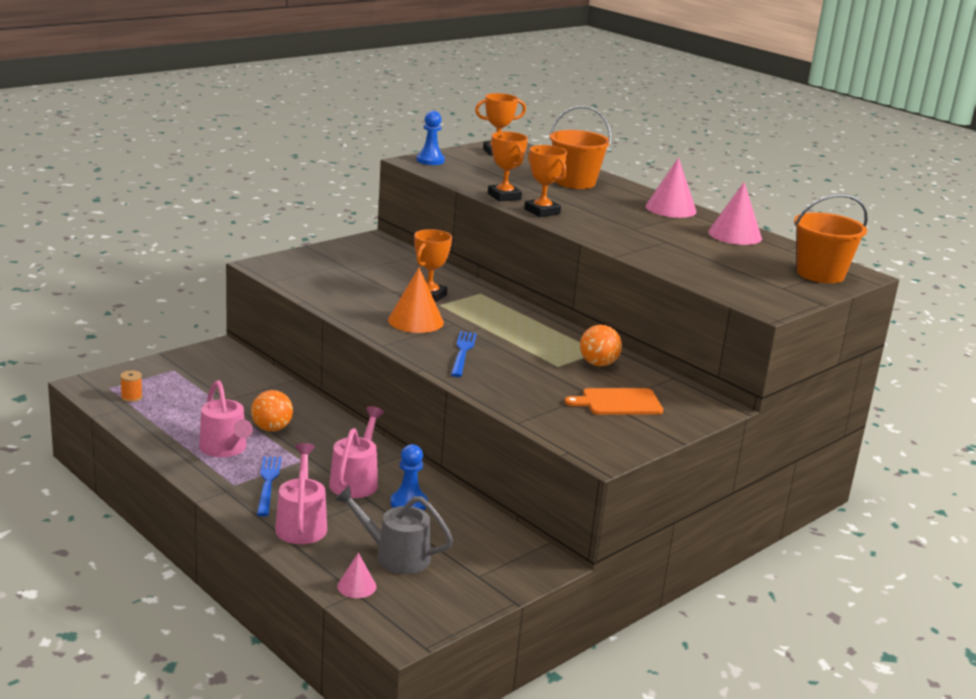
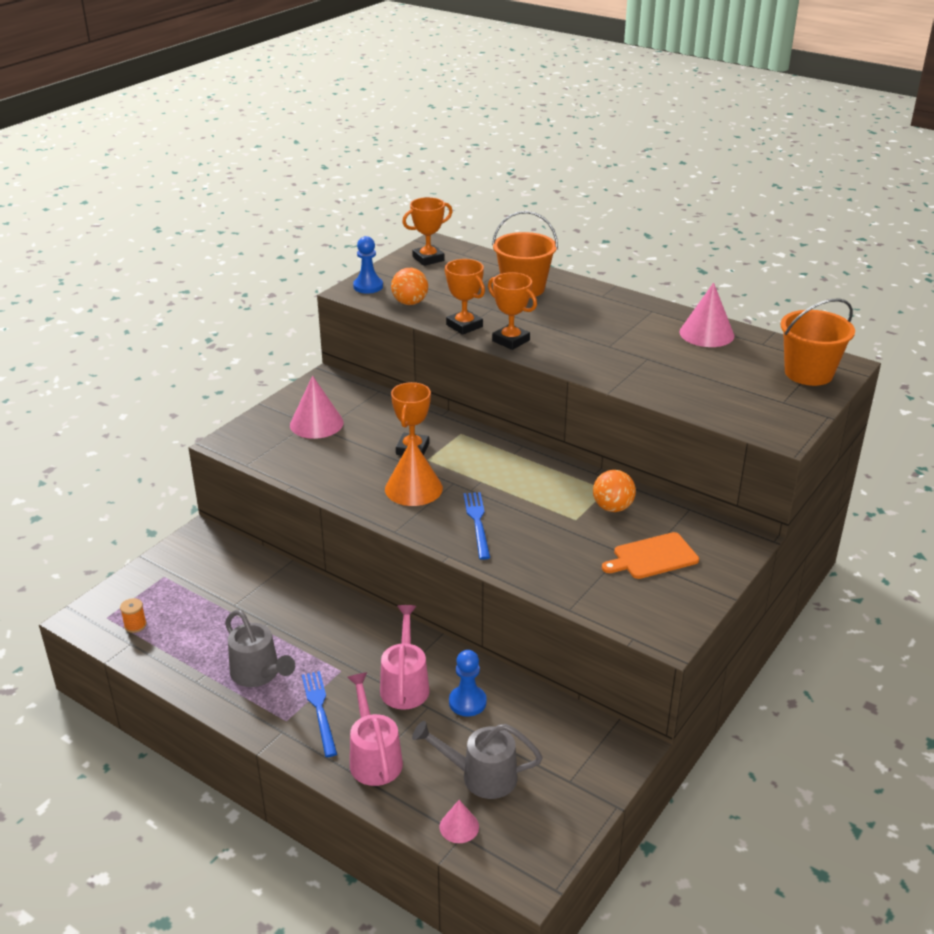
camera: 10 degrees left, 10 degrees up
(225, 449) = (259, 674): pink watering can -> grey watering can
(271, 429) = (295, 634): orange ball -> orange ball (410, 303)
(670, 208) = (631, 308): pink cone -> pink cone (316, 423)

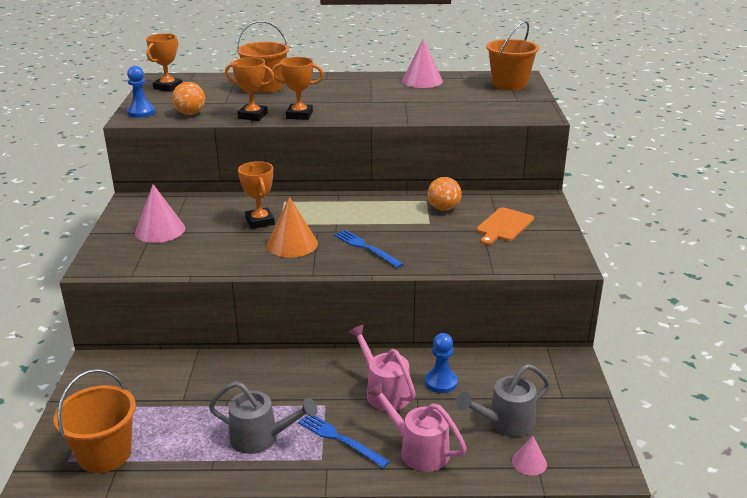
camera: 35 degrees left, 5 degrees down
(135, 625) = (105, 454): orange spool -> orange bucket

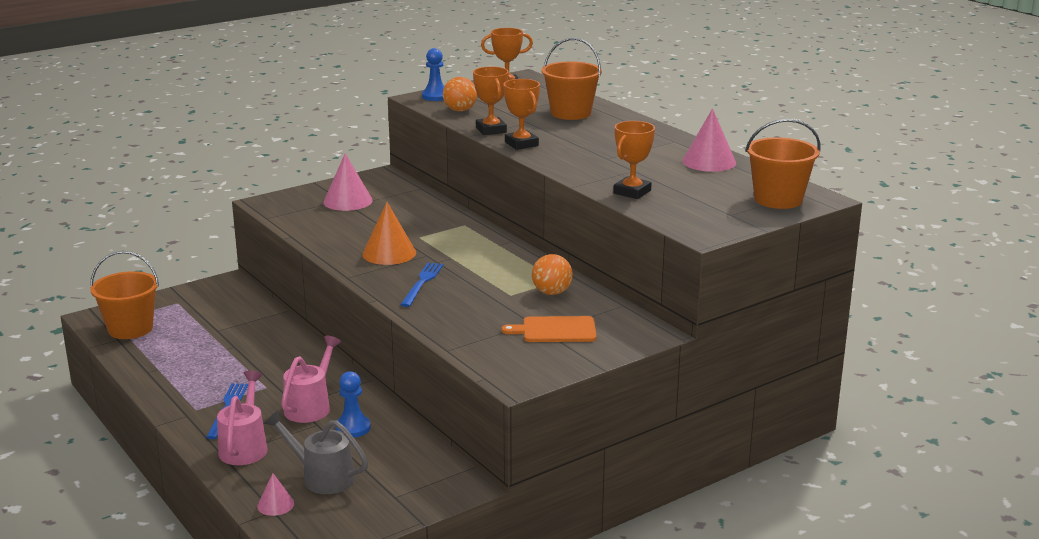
camera: 55 degrees right, 5 degrees down
(260, 221) = (412, 228): orange trophy -> orange trophy (632, 192)
(261, 438) = (199, 377): grey watering can -> none

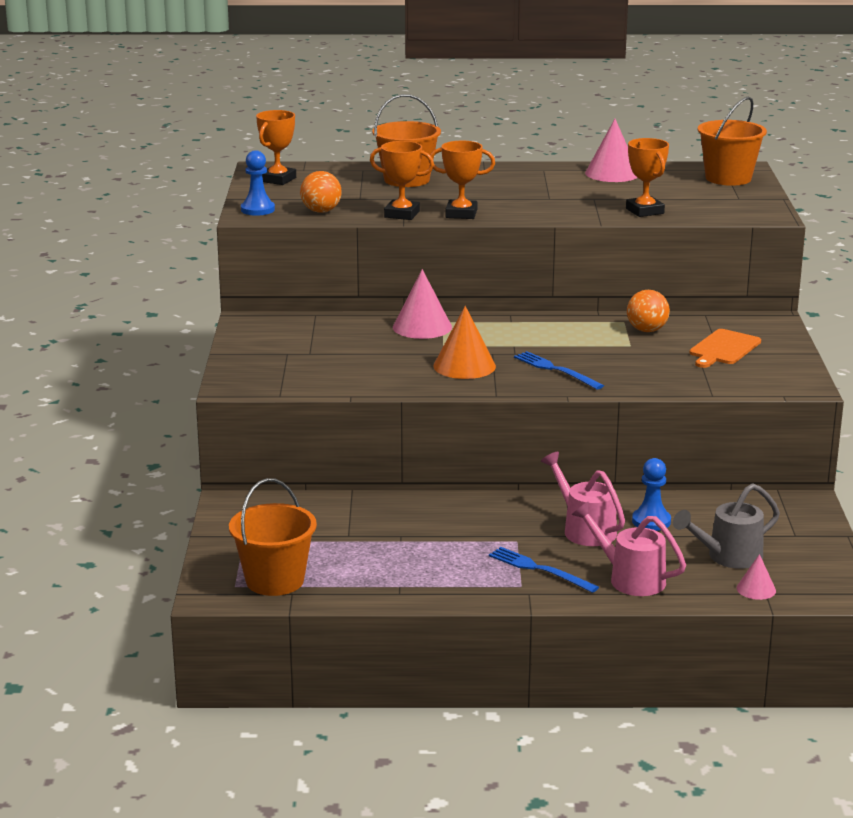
camera: 55 degrees left, 0 degrees up
(348, 201) = (296, 351): pink cone -> pink cone (422, 327)

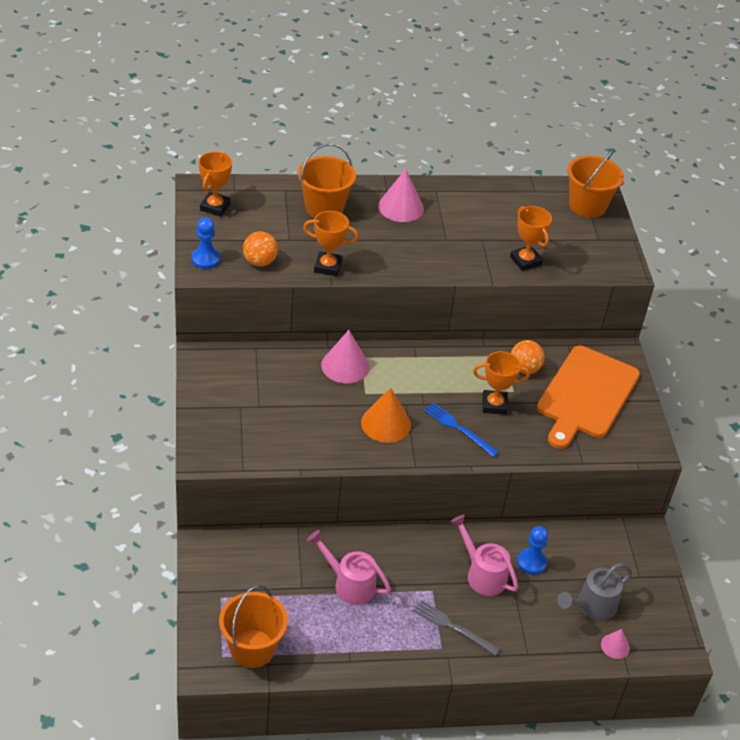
camera: 10 degrees left, 20 degrees up
(461, 214) = (377, 266): orange trophy -> orange trophy (494, 405)
(539, 569) = (453, 627): blue fork -> grey fork
(612, 173) = (493, 197): pink cone -> pink cone (401, 207)
(629, 578) = (521, 636): pink watering can -> pink watering can (349, 584)
(723, 348) = (586, 395): orange cutting board -> orange cutting board, size x1.90

